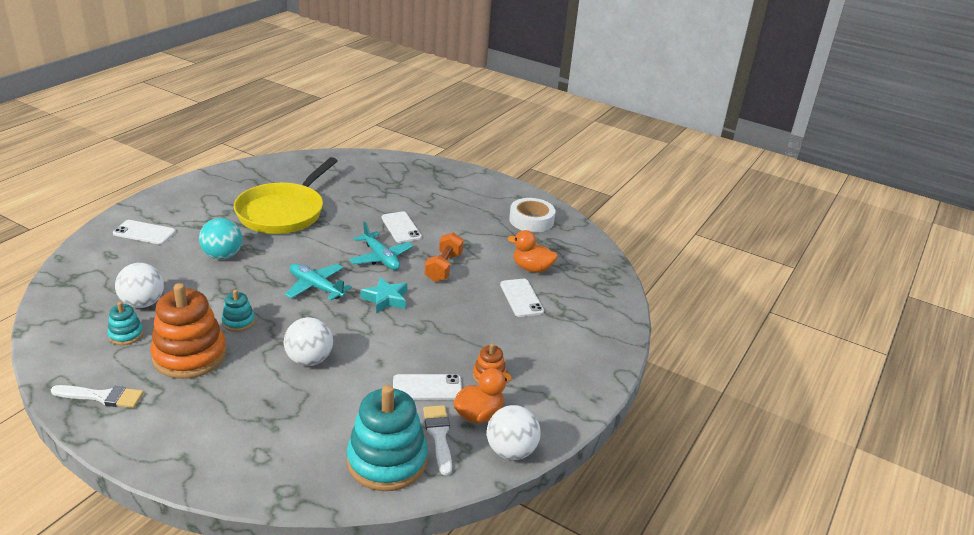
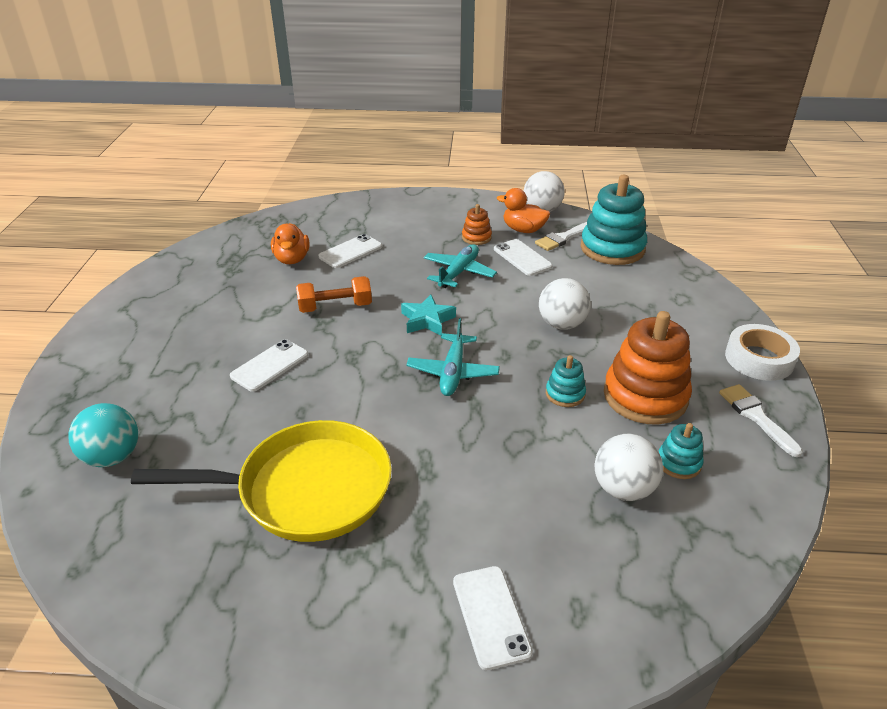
camera: 115 degrees left, 5 degrees up
(222, 256) = (466, 483): turquoise ball -> turquoise ball (112, 457)
(381, 258) = (353, 353): turquoise plane -> turquoise plane (459, 272)
(531, 220) = (184, 284): white tape -> white tape (759, 359)

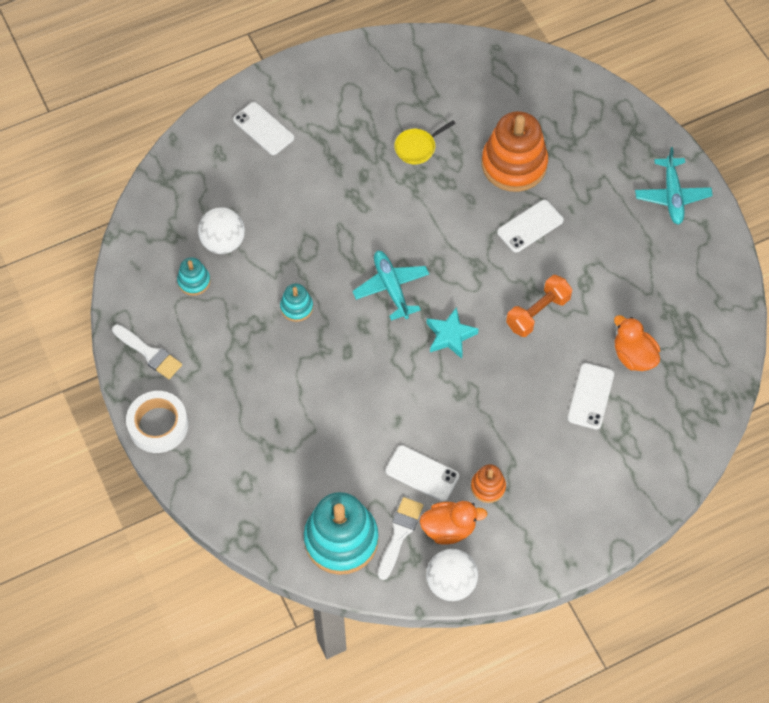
camera: 150 degrees right, 25 degrees up
(112, 457) = (554, 110): turquoise ball -> none
(270, 365) = (530, 226): white phone -> white phone turned 45 degrees clockwise
(305, 489) = (417, 147): yellow pan -> yellow pan, size x0.40
(459, 272) = (467, 417): turquoise plane -> turquoise plane (672, 196)
(561, 324) = (336, 388): white ball -> none
(645, 396) = (236, 334): orange stacking toy -> orange stacking toy (514, 164)

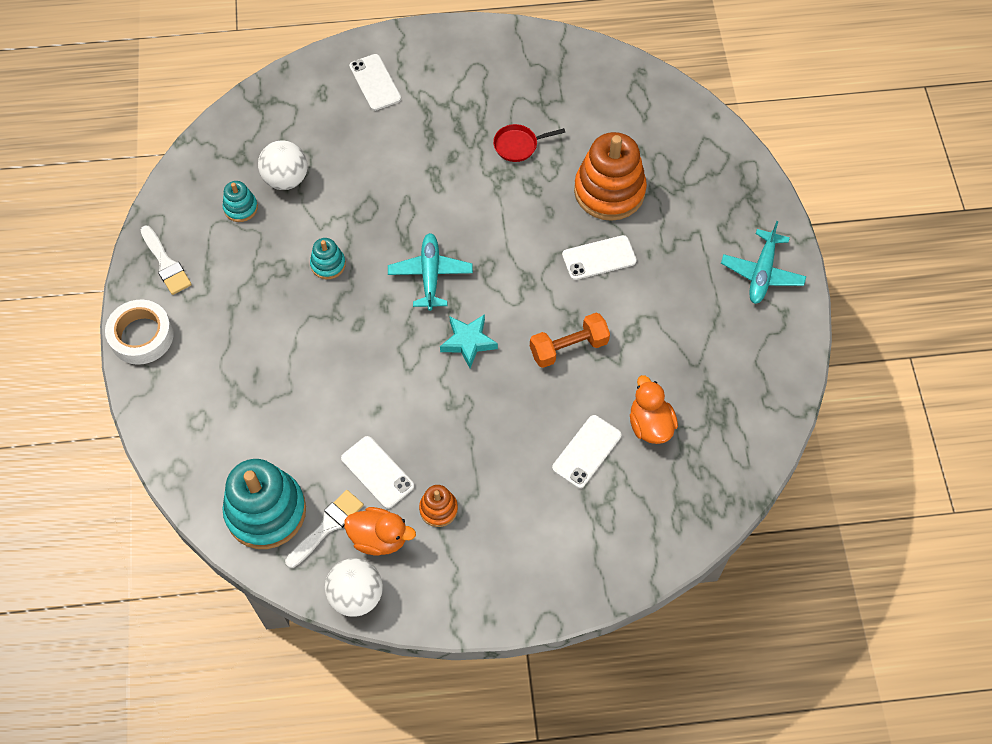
camera: 20 degrees right, 0 degrees up
(417, 147) = (518, 145): yellow pan -> red pan

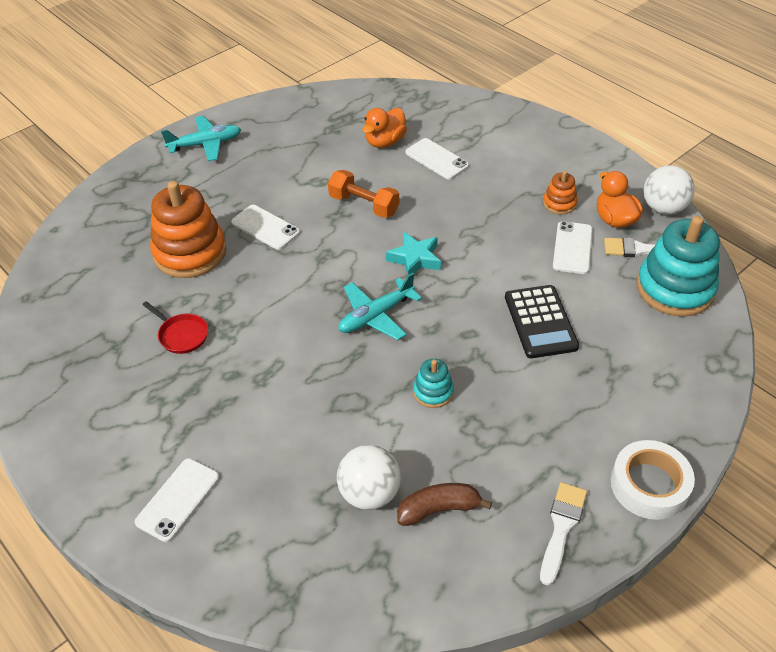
camera: 125 degrees left, 15 degrees down
(240, 208) = (438, 509): turquoise stacking toy -> brown banana
(324, 381) = (540, 322): none -> black calculator
(586, 451) = (436, 159): white phone -> white phone turned 45 degrees clockwise

